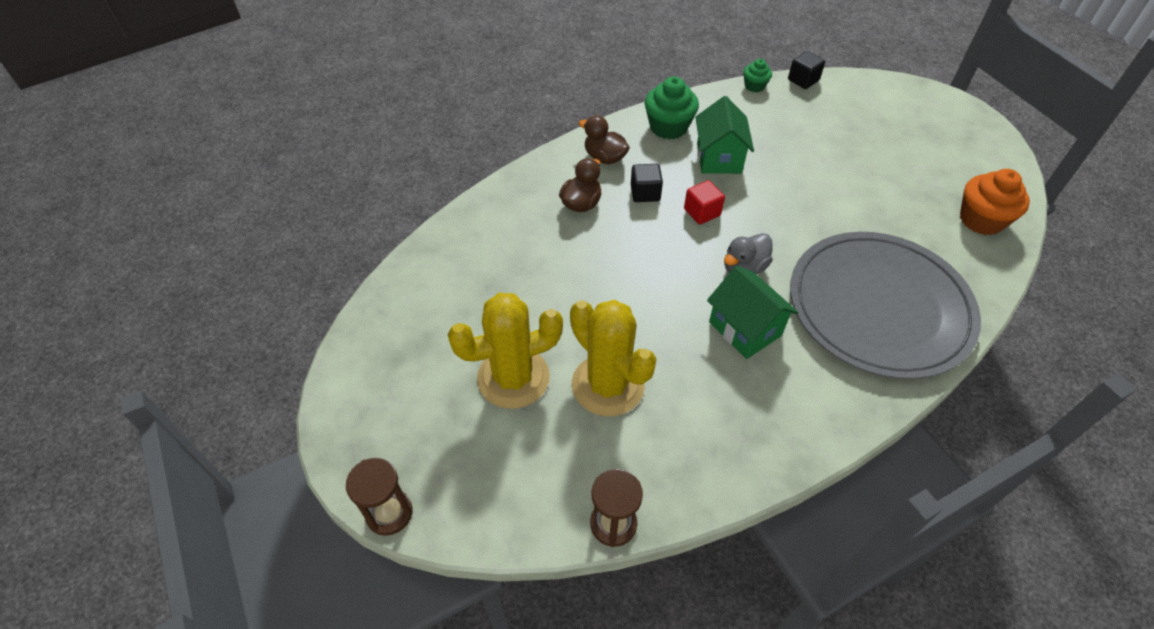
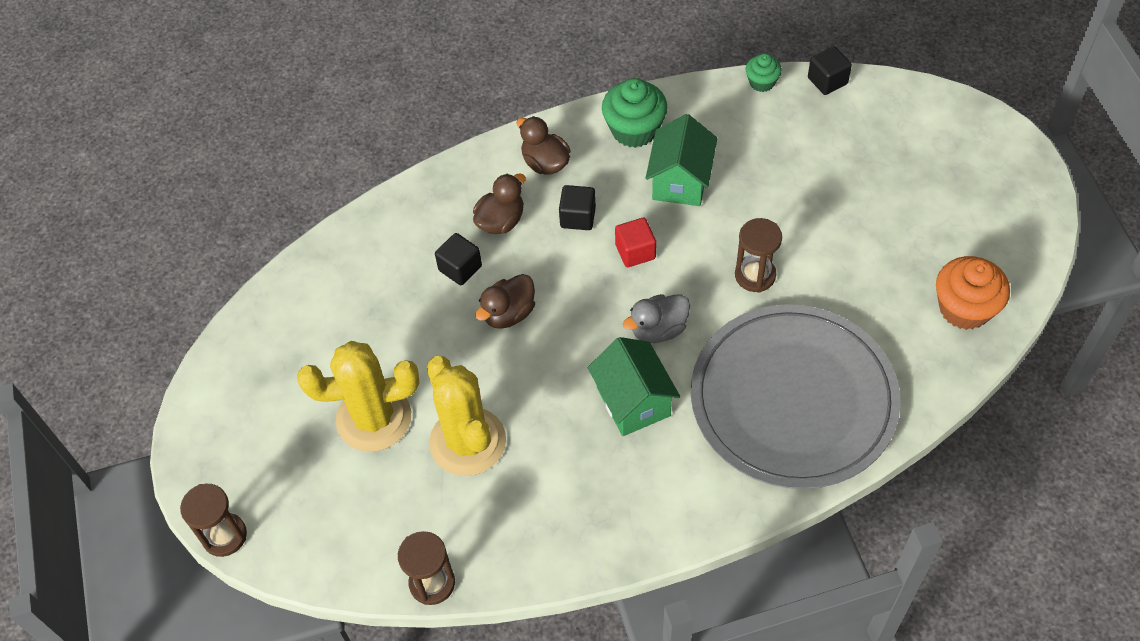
camera: 15 degrees right, 5 degrees up
(557, 243) = (460, 268): none -> black cube
(611, 273) = (508, 313): none -> brown duck
(806, 217) = (755, 275): none -> brown hourglass

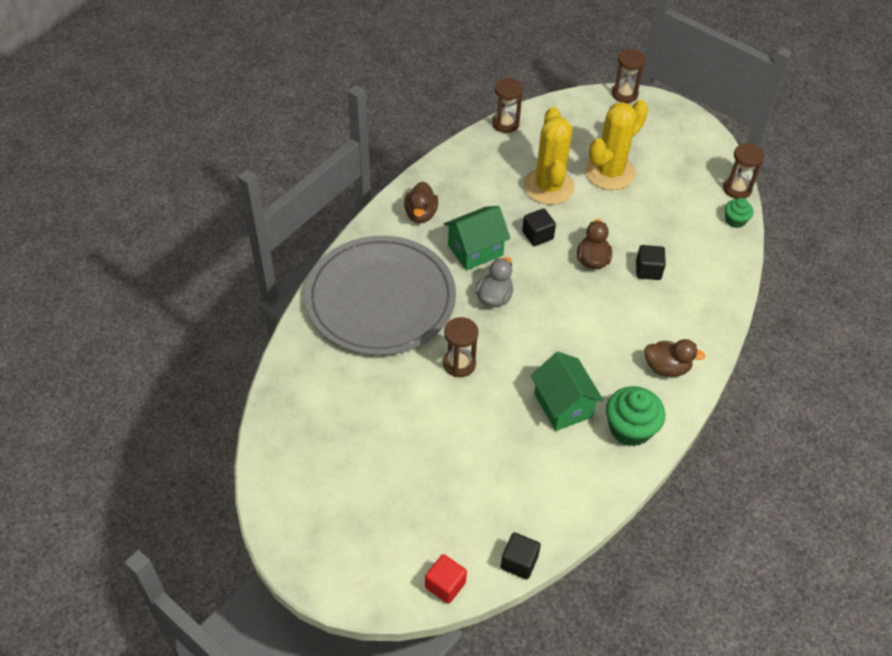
camera: 140 degrees right, 5 degrees down
(254, 309) = (737, 189): none -> brown hourglass
(468, 442) = (548, 186): yellow cactus -> yellow cactus turned 60 degrees clockwise
(501, 221) = (654, 312): brown duck -> brown duck (421, 214)
(578, 217) = (608, 341): black cube -> black cube (537, 235)
(633, 402) = (475, 250): green house -> green house turned 60 degrees counterclockwise
(635, 252) = (550, 338): red cube -> red cube (445, 585)
(762, 82) = (570, 529): green cupcake -> green cupcake (735, 220)
(964, 308) = (301, 416): orange cupcake -> none

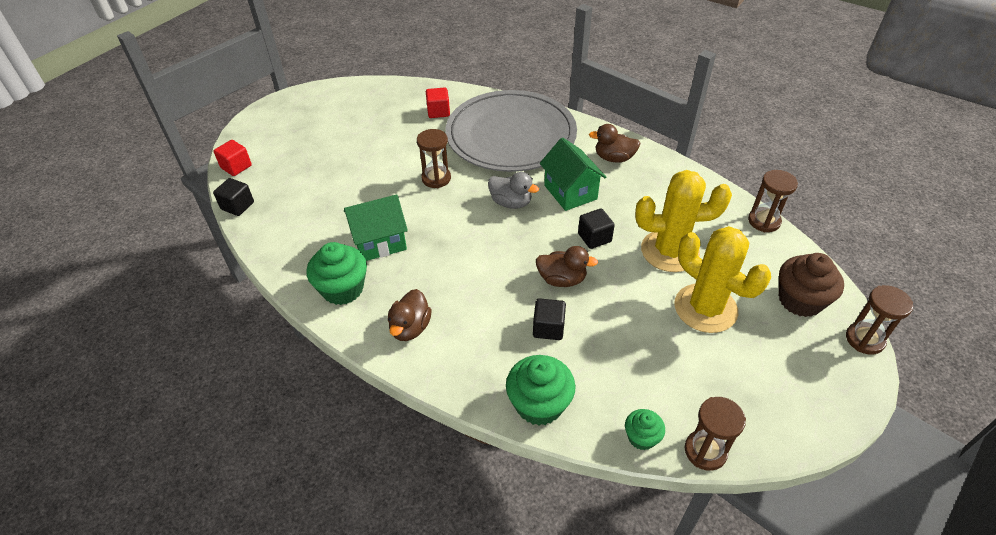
camera: 95 degrees right, 5 degrees down
(331, 371) = (438, 112): none -> red cube
(592, 119) = (800, 300): none -> brown cupcake
(722, 277) = (539, 404): none -> green cupcake

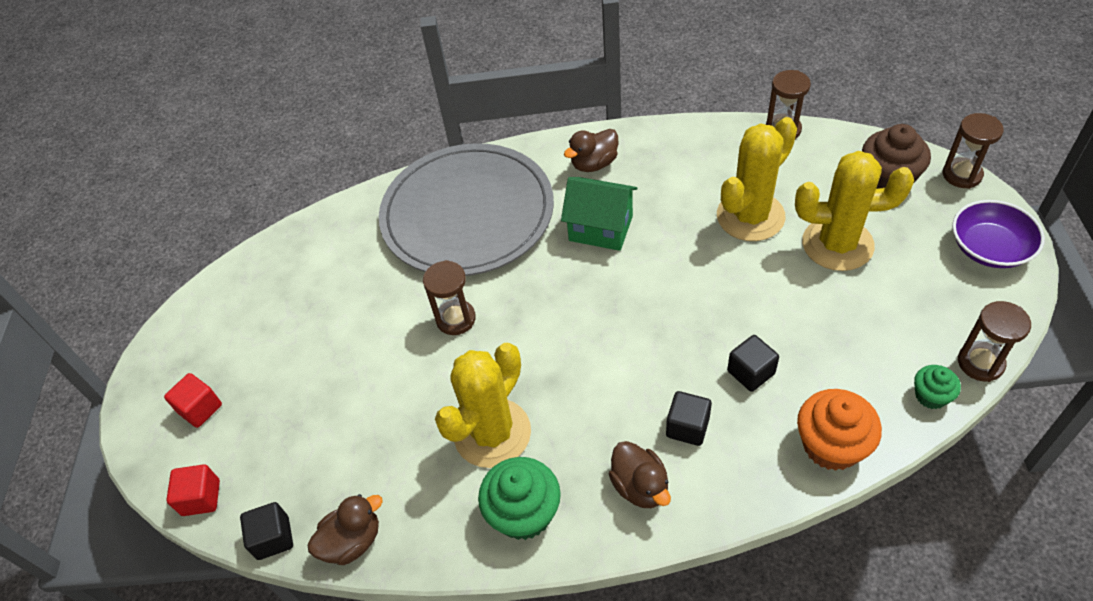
camera: 40 degrees left, 5 degrees up
(379, 242) = (492, 433): green house -> yellow cactus
(438, 112) = (356, 245): red cube -> red cube (200, 409)
(511, 203) = (562, 283): grey duck -> none
(539, 404) = (831, 445): green cupcake -> orange cupcake
(562, 279) = (703, 318): brown duck -> brown duck (352, 541)
(594, 238) = (678, 255): black cube -> black cube (687, 427)
(818, 396) = (989, 248): none -> purple bowl

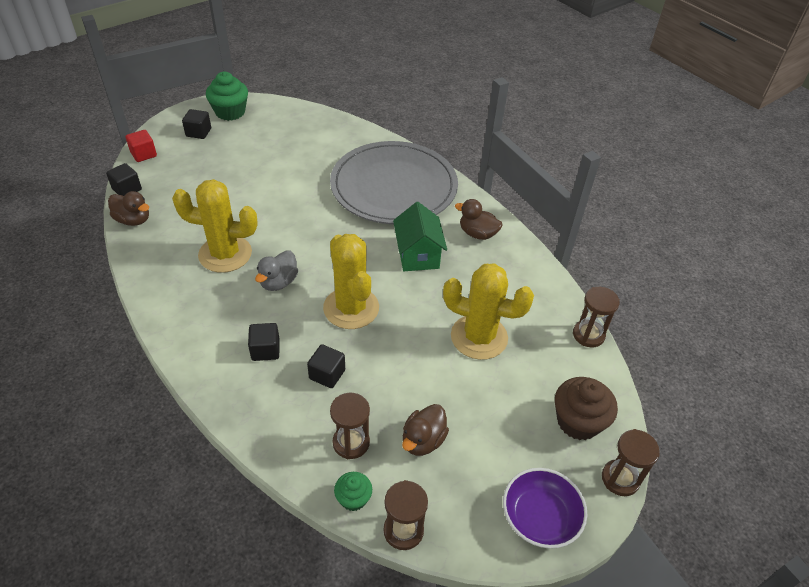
camera: 55 degrees right, 5 degrees down
(200, 409) = (198, 132): red cube -> black cube
(456, 319) = (305, 210): brown hourglass -> brown hourglass (351, 442)
(524, 513) = (173, 286): green cupcake -> green cupcake (230, 112)
(577, 383) = (278, 282): none -> grey duck
(640, 486) = (210, 337): brown duck -> brown duck (423, 440)
(831, 445) = (281, 439): orange cupcake -> none
(837, 244) = (481, 401): yellow cactus -> yellow cactus (351, 308)

